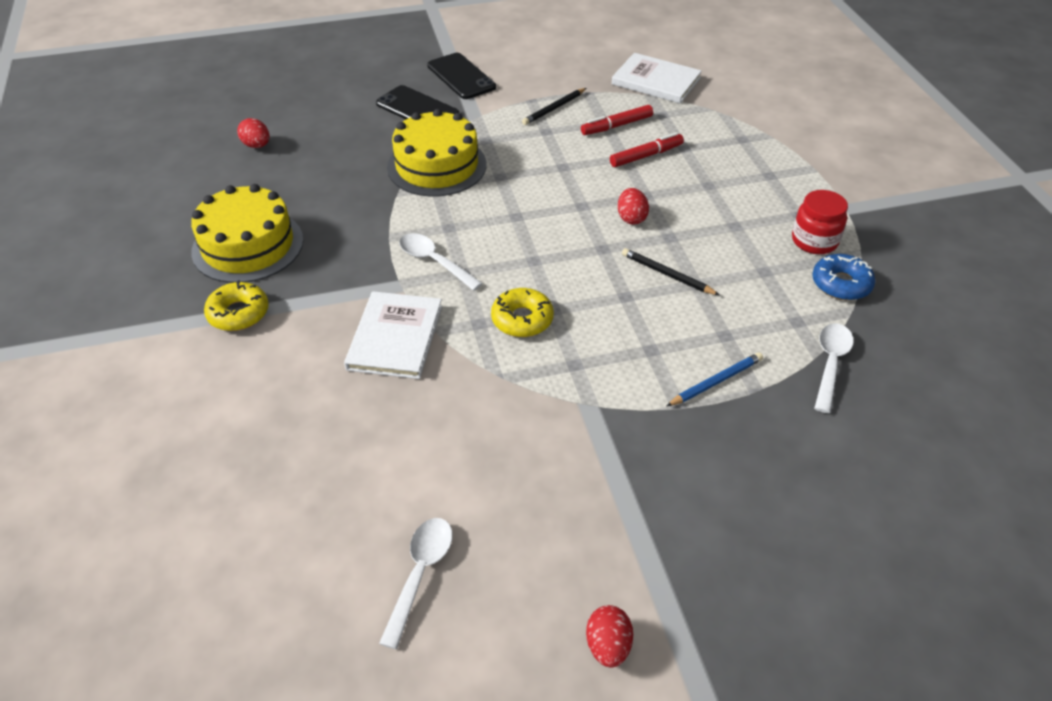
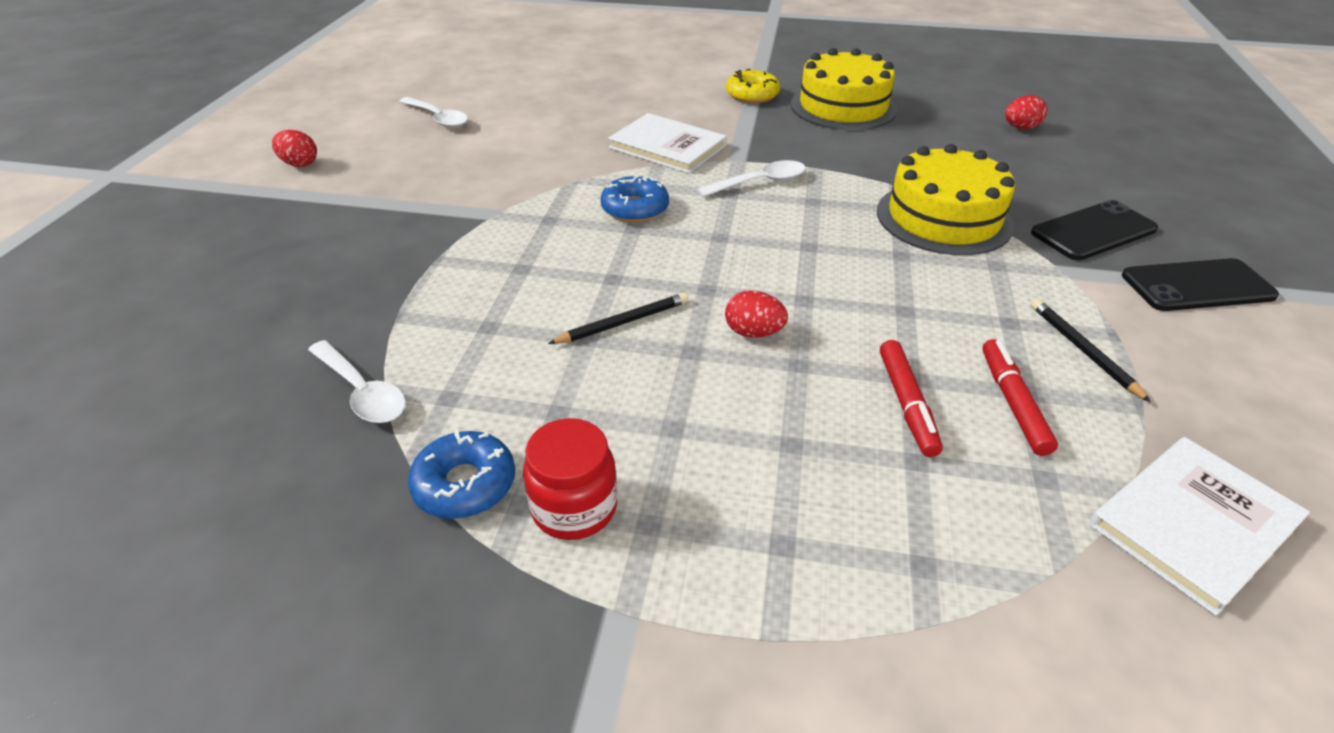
camera: 115 degrees right, 5 degrees down
(522, 319) = (635, 208): yellow donut -> blue donut
(716, 382) = (438, 294): blue pencil -> none

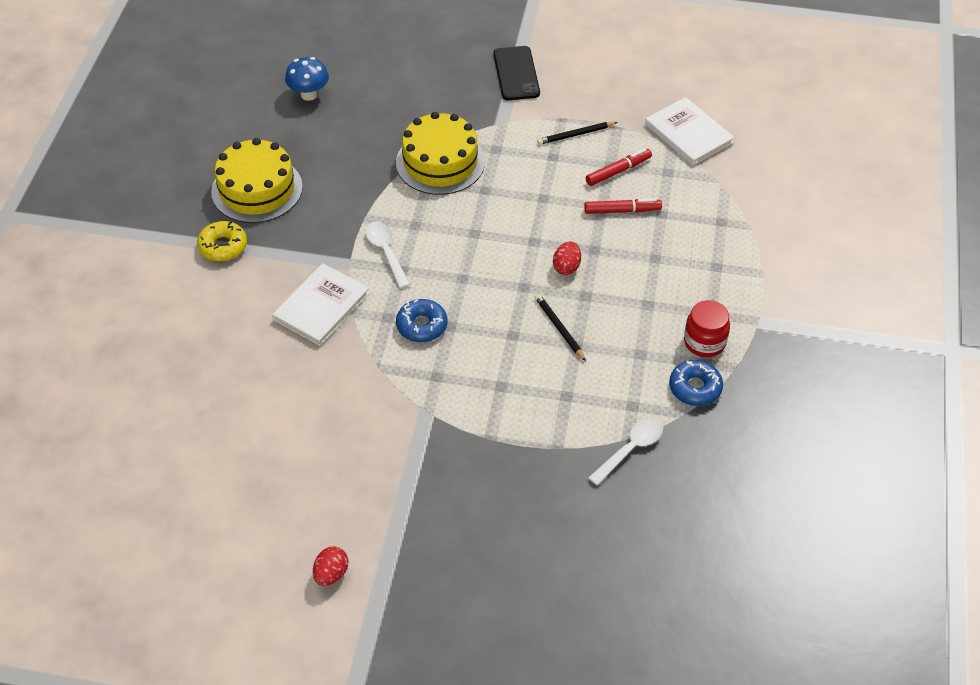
camera: 90 degrees left, 10 degrees up
(438, 118) = (243, 482): white spoon -> none
(1012, 403) = (618, 171): red marker -> red marker turned 150 degrees clockwise
(1020, 128) = (309, 94): red egg -> blue mushroom
(1093, 231) = (458, 98): black phone -> none

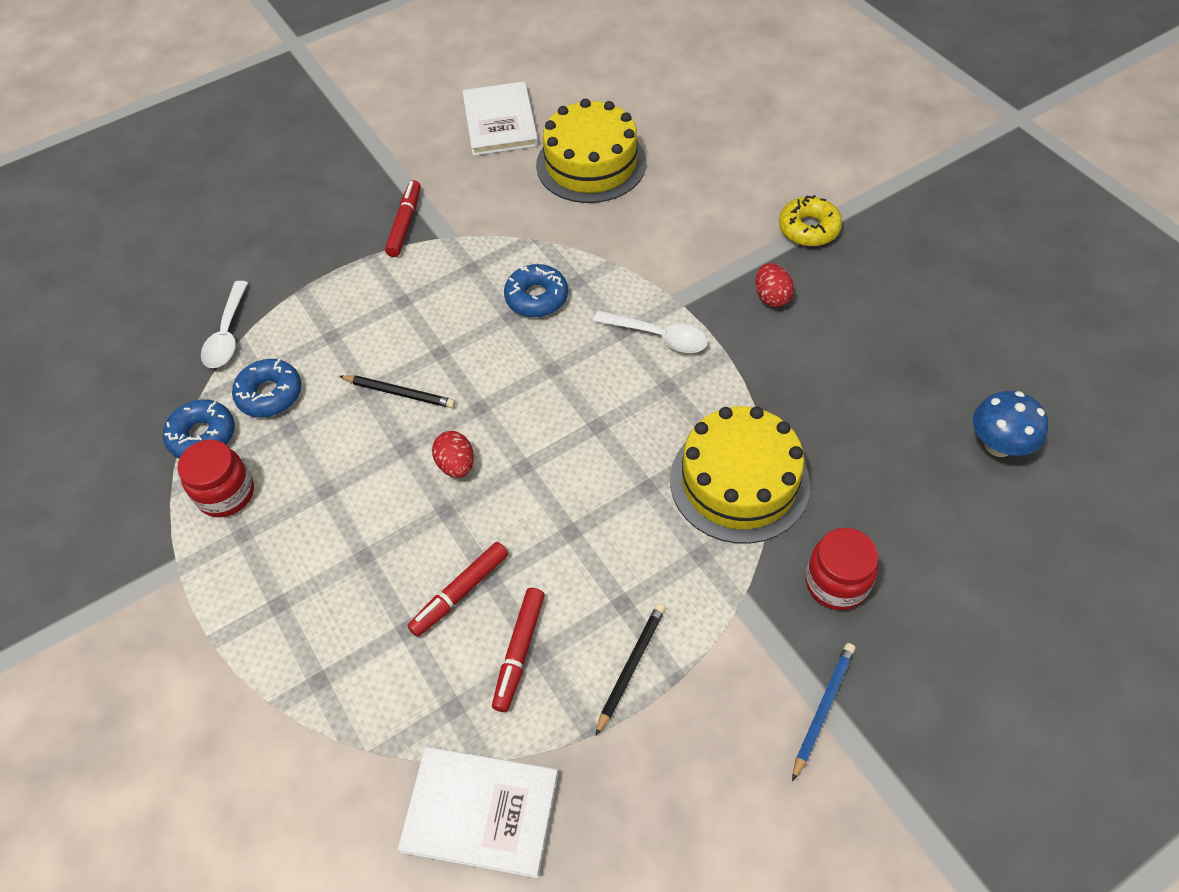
camera: 140 degrees right, 5 degrees up
(257, 189) = (868, 299): yellow cake -> yellow cake (591, 164)
(321, 306) = (647, 247): white book -> white book (500, 122)
(331, 574) = (396, 100): red egg -> red egg (771, 297)
(442, 445) = (405, 223): none -> red marker
(453, 102) = (836, 583): none -> red jar
(516, 73) = (823, 709): black phone -> blue pencil
(635, 385) = (270, 394): none -> blue donut

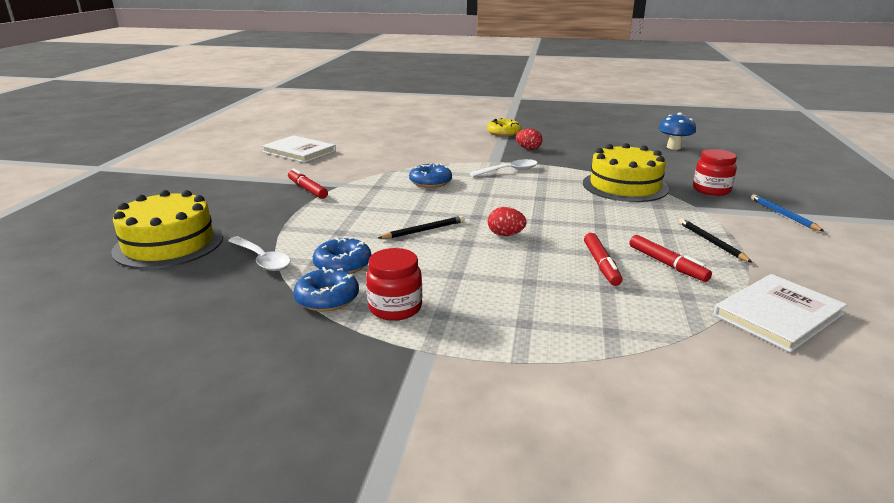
camera: 50 degrees left, 30 degrees down
(591, 164) = (374, 147): yellow cake -> yellow cake (169, 244)

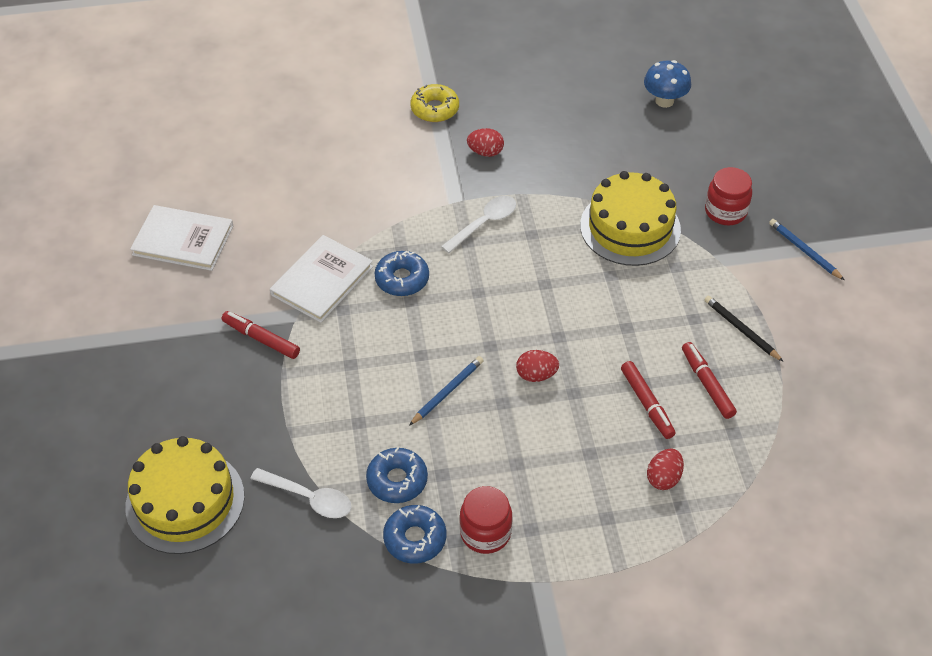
camera: 20 degrees left, 25 degrees up
(424, 230) = (447, 392): black pencil -> blue pencil
(599, 309) = (663, 478): none -> red egg
(667, 264) = (707, 384): red marker -> red marker turned 150 degrees counterclockwise
(778, 314) = (811, 438): white book -> white book (322, 281)

